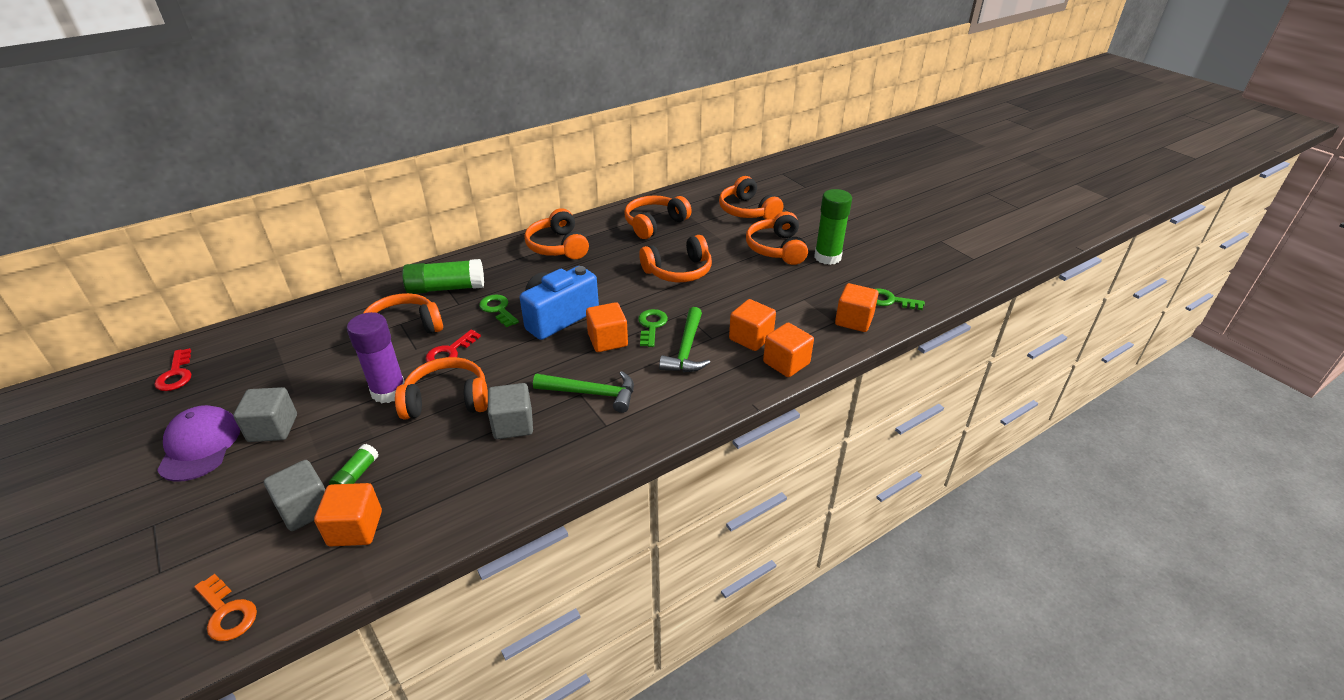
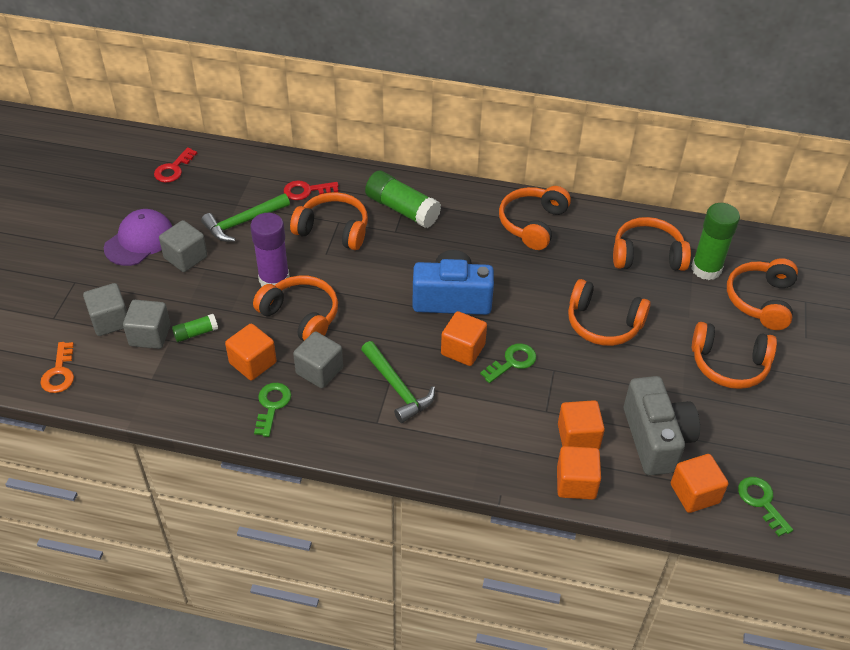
camera: 45 degrees right, 10 degrees up
(241, 527) = (110, 321): none -> grey cube
(355, 528) = (161, 372): orange cube -> orange cube (253, 363)
(450, 352) = (344, 274): red key -> red key (306, 191)
(498, 309) = (416, 258): green key -> green key (272, 406)
(686, 350) = (511, 406): green hammer -> green hammer (243, 222)
(776, 249) = (729, 365): orange headphones -> orange headphones turned 120 degrees counterclockwise
(794, 308) = (656, 439): none -> grey camera
(827, 257) = (768, 411): green glue stick -> green glue stick (706, 269)

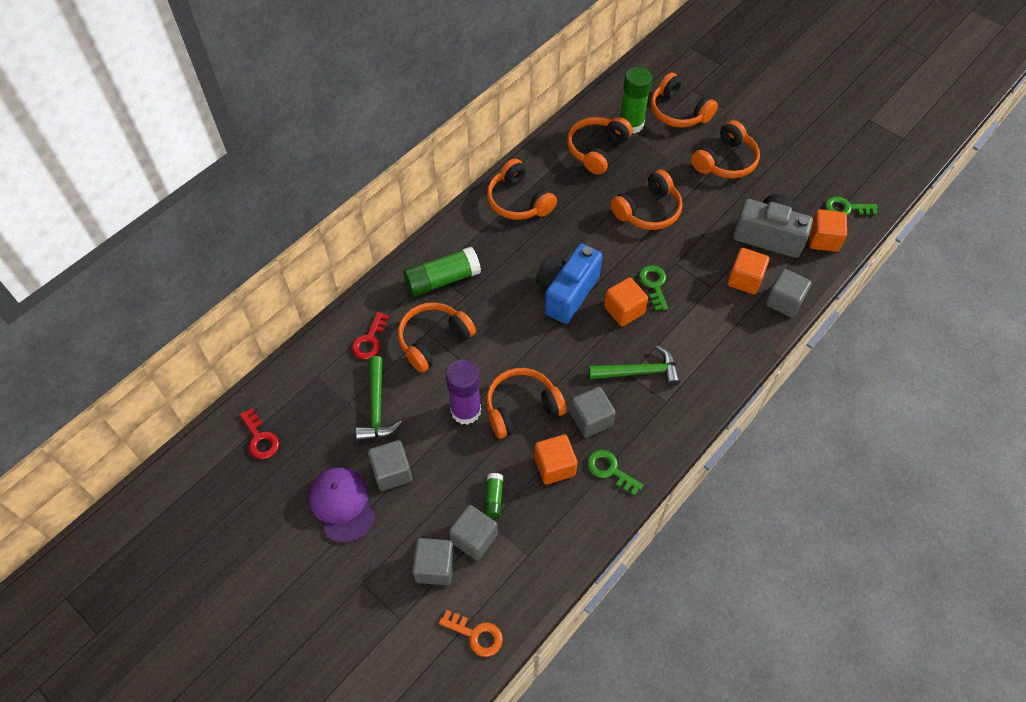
camera: 60 degrees left, 10 degrees up
(576, 483) = (784, 301): orange cube -> grey cube

